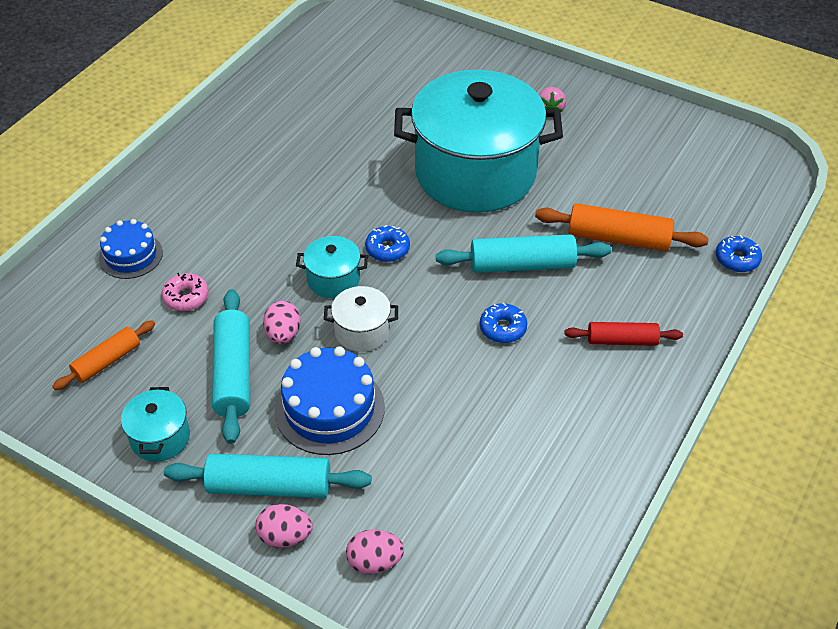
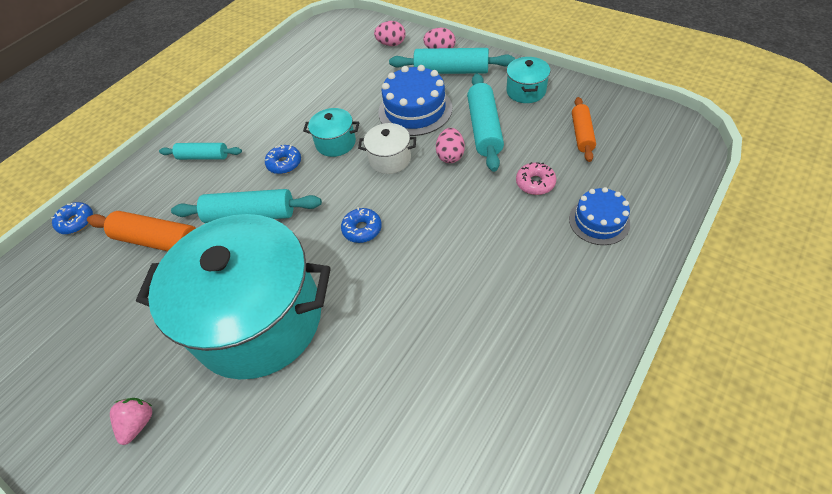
camera: 170 degrees left, 5 degrees up
(107, 361) = (582, 134): orange rolling pin -> orange rolling pin turned 45 degrees counterclockwise
(333, 280) = (411, 200): turquoise pot -> turquoise pot (336, 143)
(622, 340) = (203, 157): red rolling pin -> turquoise rolling pin

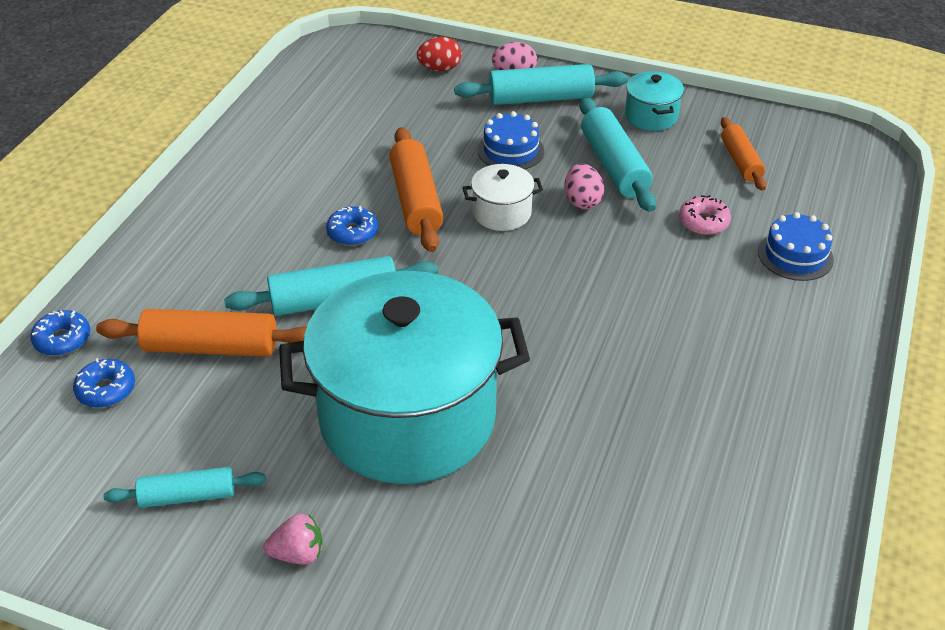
camera: 20 degrees left, 10 degrees down
(138, 423) = (298, 554): pink strawberry -> pink strawberry turned 90 degrees clockwise
(203, 157) = (223, 236): turquoise rolling pin -> turquoise rolling pin (188, 496)
(336, 143) = (416, 200): turquoise pot -> orange rolling pin
(362, 229) = (500, 299): blue donut -> blue donut (106, 390)
(391, 44) = (440, 69): pink egg -> red egg
(415, 110) = (510, 150): blue cake -> blue cake, size x0.64

